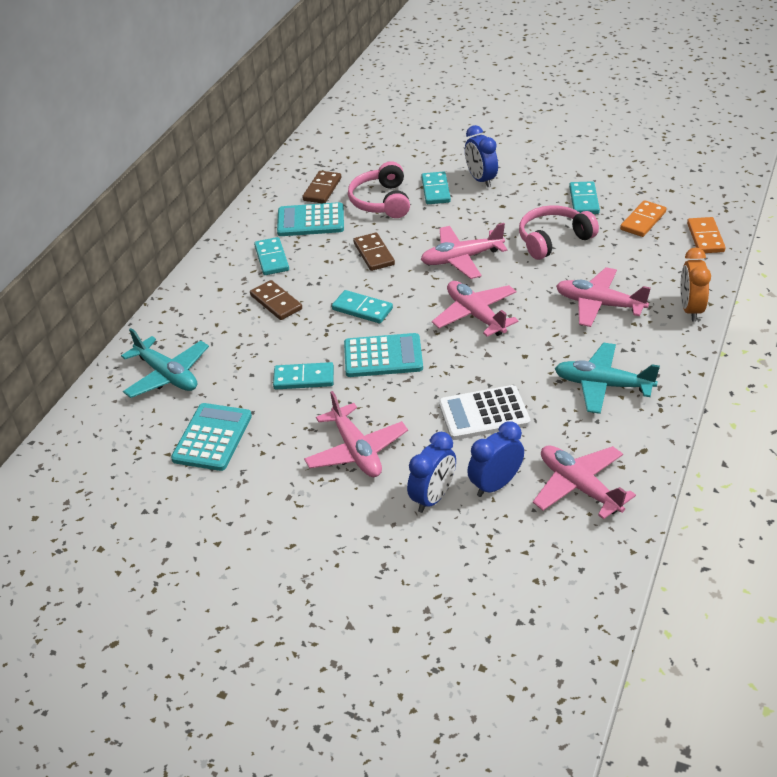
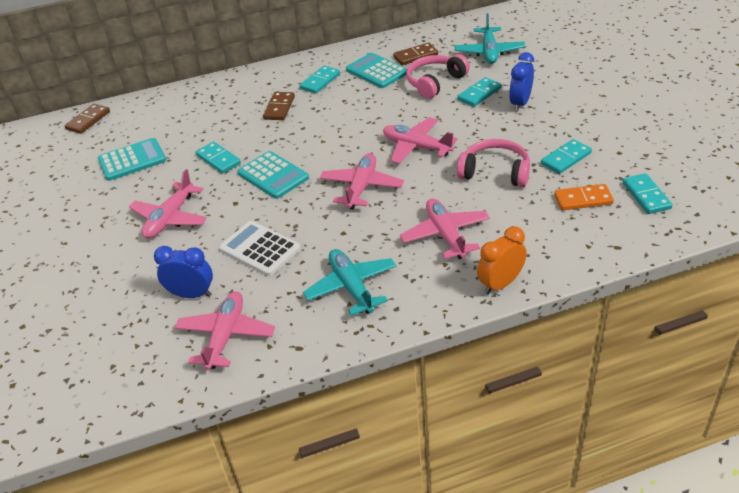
camera: 50 degrees right, 0 degrees up
(167, 375) = (171, 114): turquoise plane -> turquoise plane (489, 52)
(362, 309) = (311, 141): turquoise domino -> turquoise domino (646, 196)
(374, 254) = (374, 112): brown domino -> brown domino (88, 120)
(433, 497) = (154, 274): blue clock -> none
(705, 237) = (609, 242): orange domino -> none

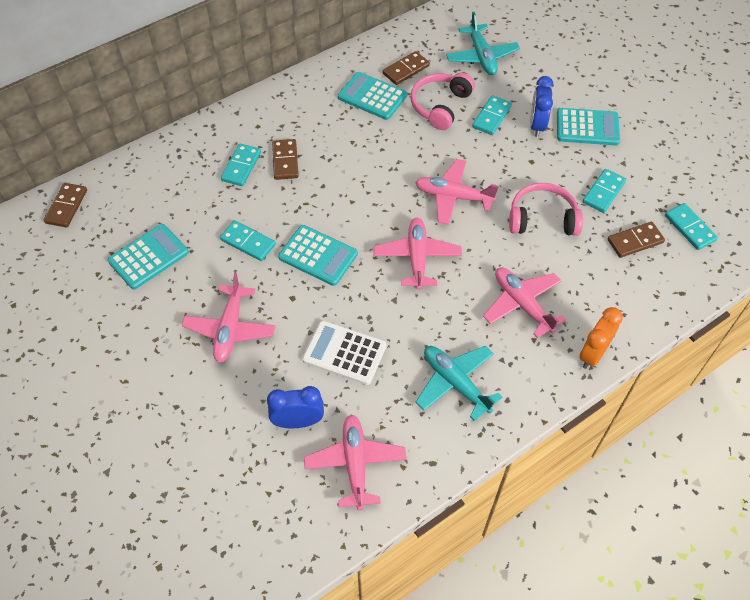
camera: 20 degrees left, 15 degrees up
(320, 81) = (315, 118): turquoise domino -> turquoise domino (241, 166)
(569, 109) = (587, 127): none -> turquoise calculator
(583, 199) = (635, 241): orange domino -> brown domino

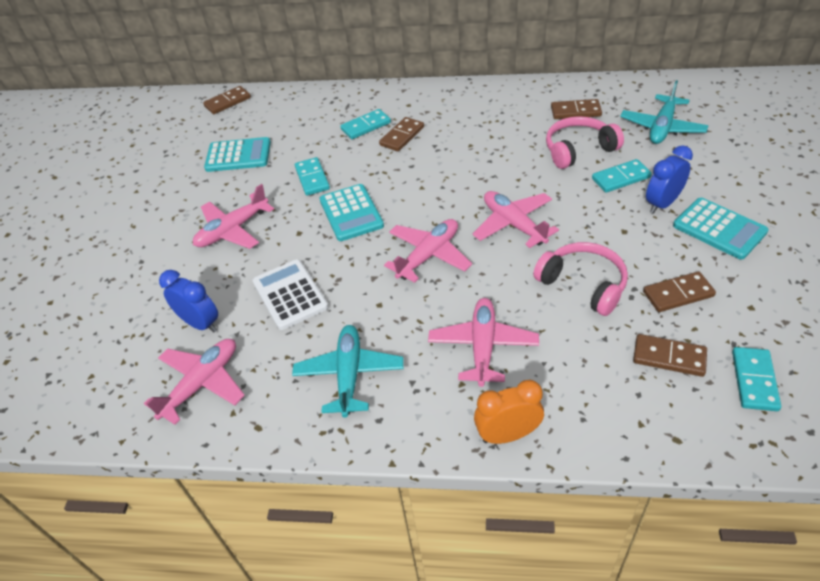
camera: 45 degrees right, 10 degrees down
(372, 96) = (523, 120): turquoise calculator -> none
(603, 192) = (678, 294): turquoise domino -> brown domino

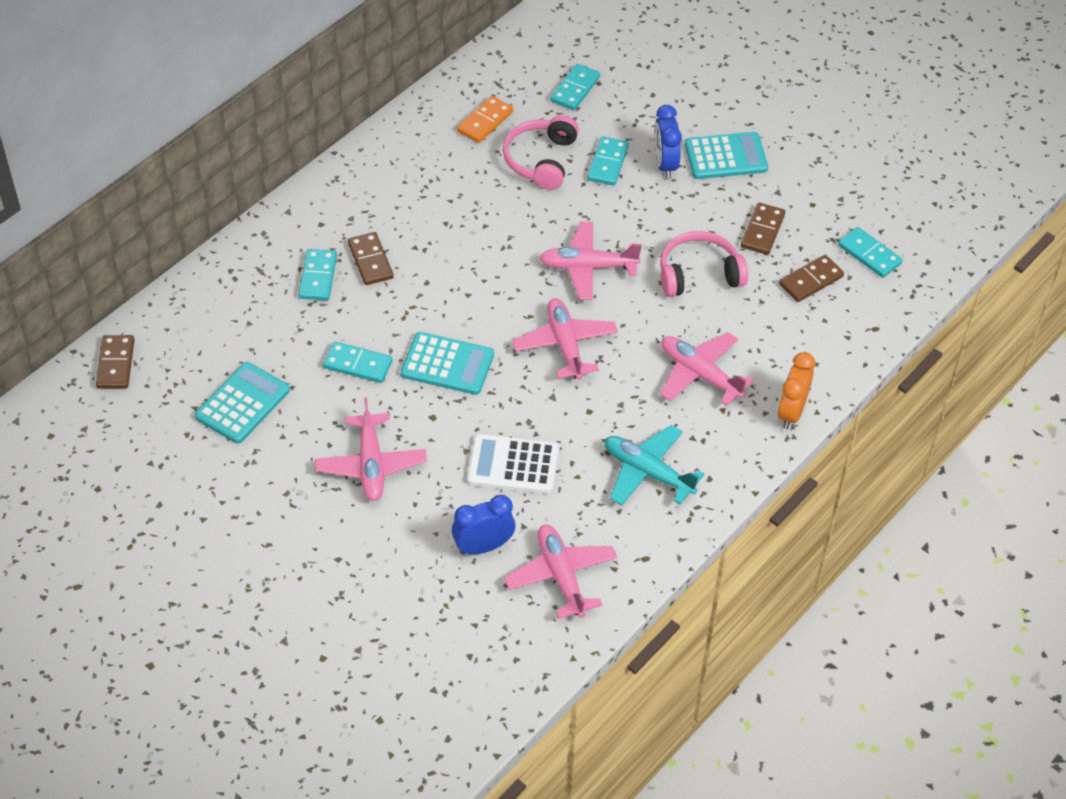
camera: 60 degrees left, 5 degrees up
(575, 111) = (485, 122): brown domino -> orange domino
(662, 127) = (575, 89): turquoise plane -> turquoise domino

